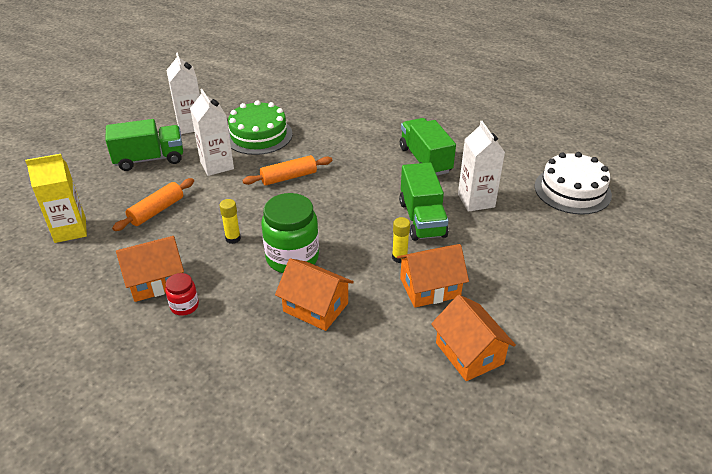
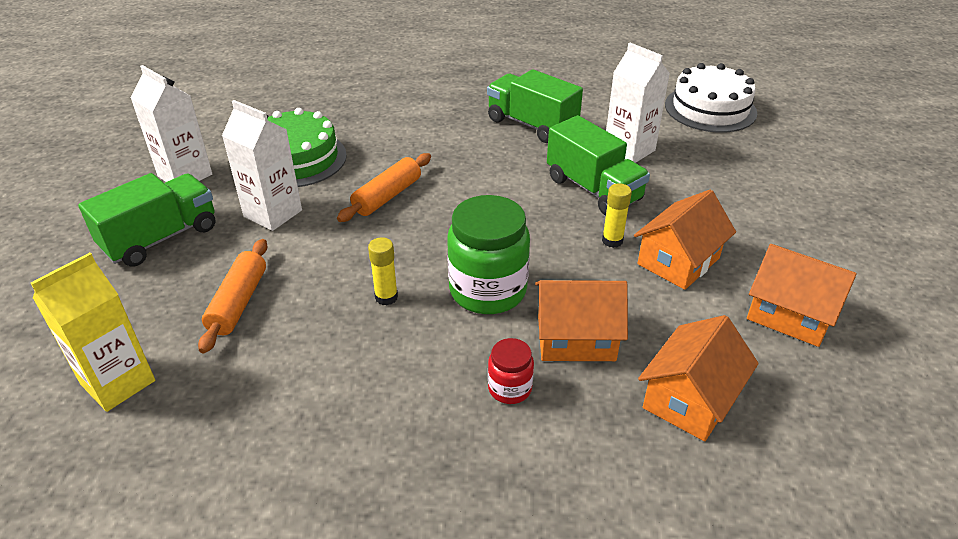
camera: 30 degrees left, 0 degrees up
(155, 281) = (328, 398): orange house -> orange house (690, 399)
(184, 306) = (403, 413): red jar -> red jar (510, 388)

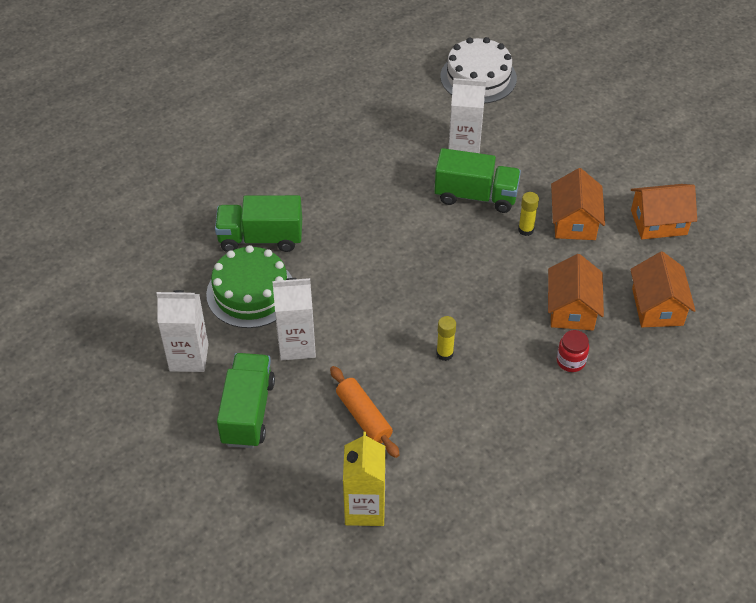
camera: 40 degrees left, 10 degrees up
(387, 196) = (355, 283): orange rolling pin -> none
(488, 290) = (495, 310): green jar -> none
(532, 125) = (378, 162): green truck -> green truck (261, 238)
(576, 338) = (572, 309): orange house -> orange house turned 45 degrees counterclockwise

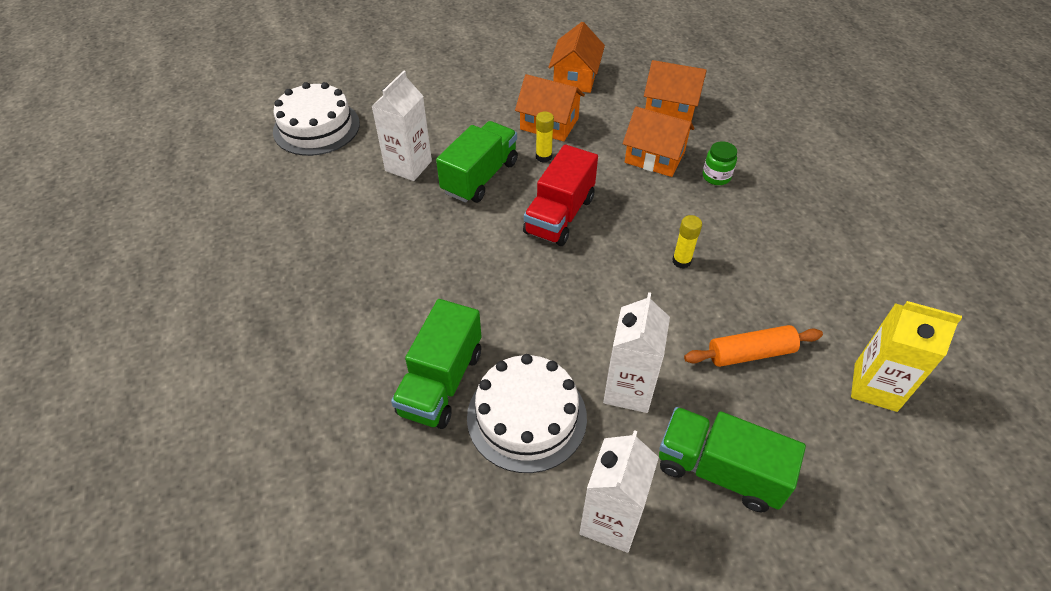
camera: 70 degrees left, 0 degrees up
(251, 292) = (526, 417): green cake -> white cake
(457, 260) = (559, 215): none -> red truck
(570, 361) = (716, 176): red jar -> green jar

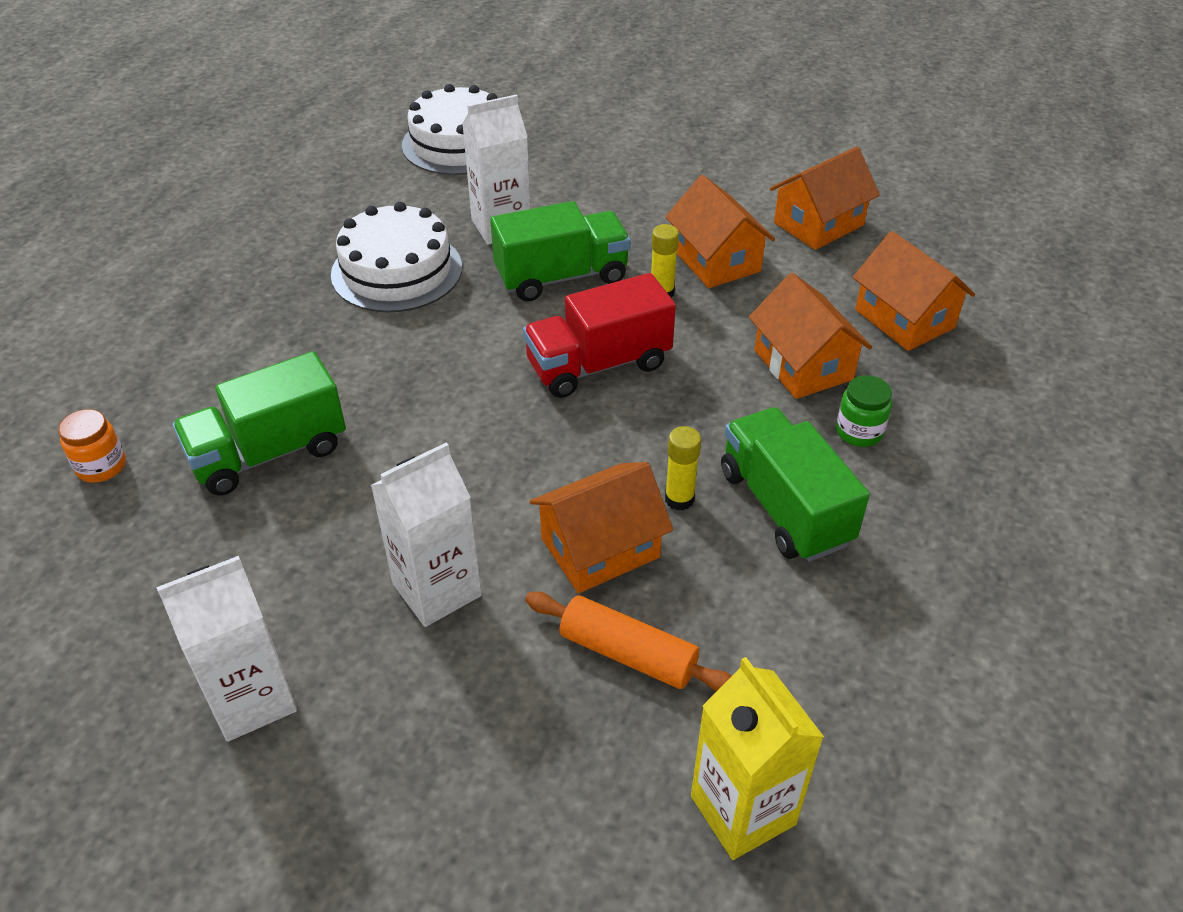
camera: 40 degrees right, 5 degrees down
(342, 465) = (101, 466): none -> orange jar
(526, 417) = (303, 541): white cake -> white cake (397, 271)
(676, 311) = (600, 548): none -> orange house
(719, 470) = (423, 744): green truck -> green truck (784, 507)

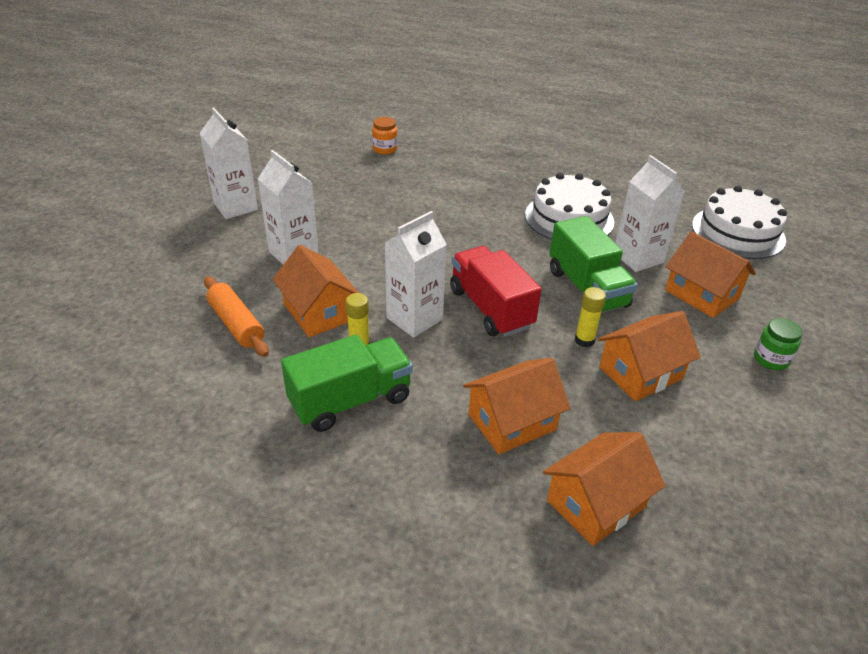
camera: 85 degrees right, 5 degrees down
(269, 453) = (396, 192): green truck -> none
(618, 440) = (414, 319): none -> white carton
(628, 654) = (236, 324): orange rolling pin -> orange rolling pin turned 60 degrees counterclockwise
(743, 810) = (120, 369): yellow carton -> none
(818, 224) = (731, 449): orange house -> orange house (702, 294)
(859, 432) = (433, 452): green jar -> green jar (771, 359)

